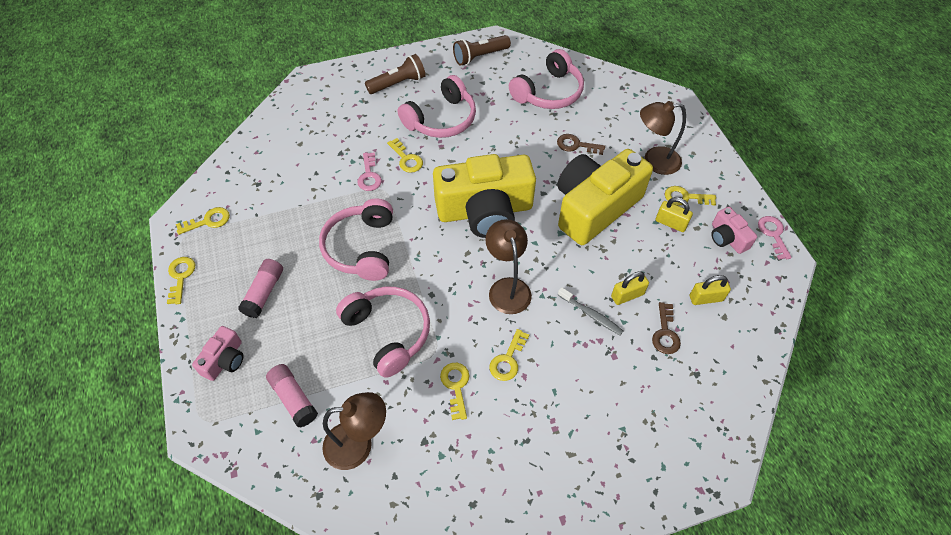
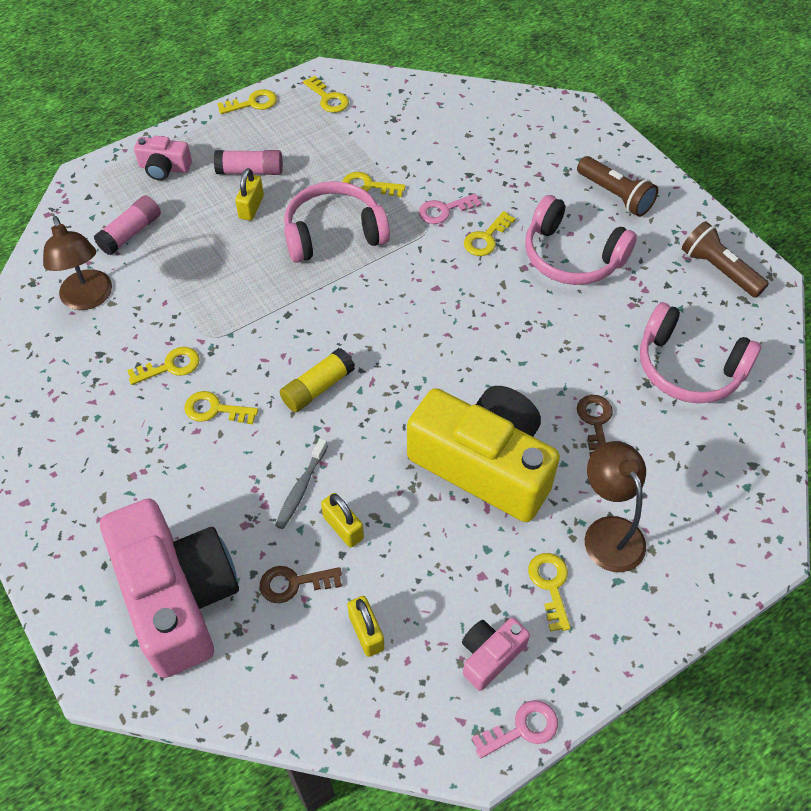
camera: 75 degrees right, 0 degrees up
(322, 216) = (367, 186): none -> yellow key
(388, 333) = (225, 288): pink headphones -> none
(485, 211) = (431, 338): yellow camera -> none
(507, 287) = (318, 388): brown lamp -> yellow glue stick
(666, 409) = (178, 597): none -> pink camera
(671, 223) = (491, 570): yellow padlock -> yellow padlock (251, 207)

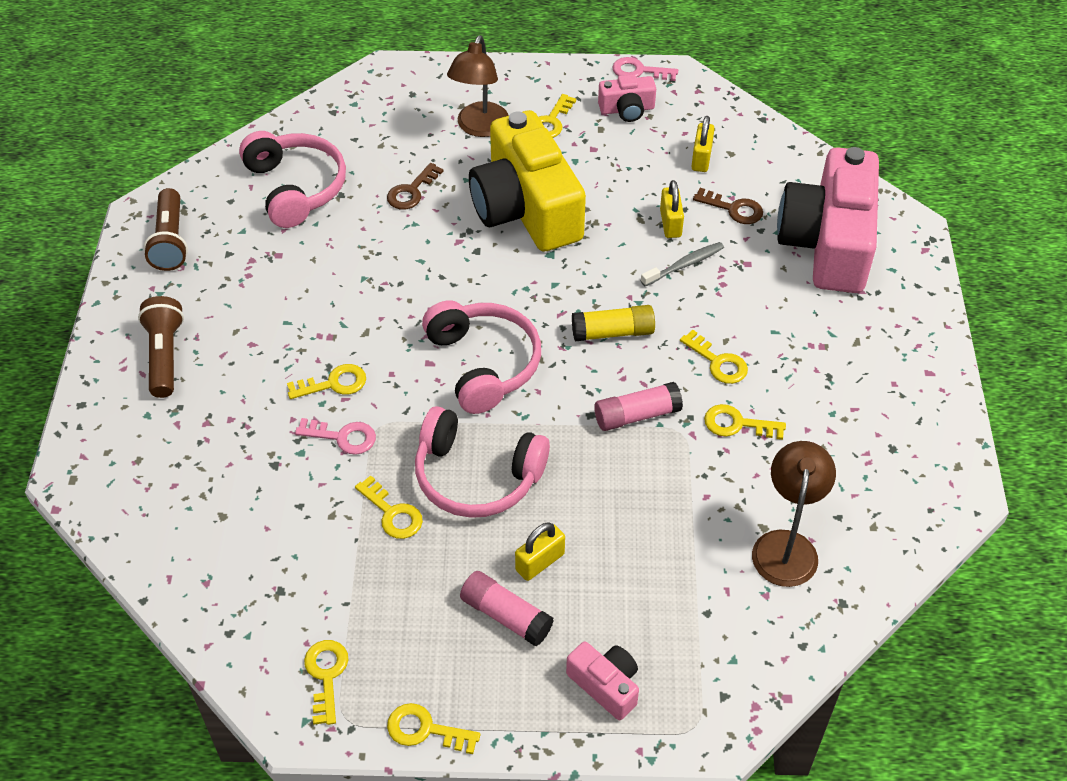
camera: 145 degrees left, 5 degrees down
(131, 233) = (697, 607): pink glue stick -> pink glue stick (636, 415)
(572, 256) = (276, 322): pink headphones -> pink headphones (483, 364)

